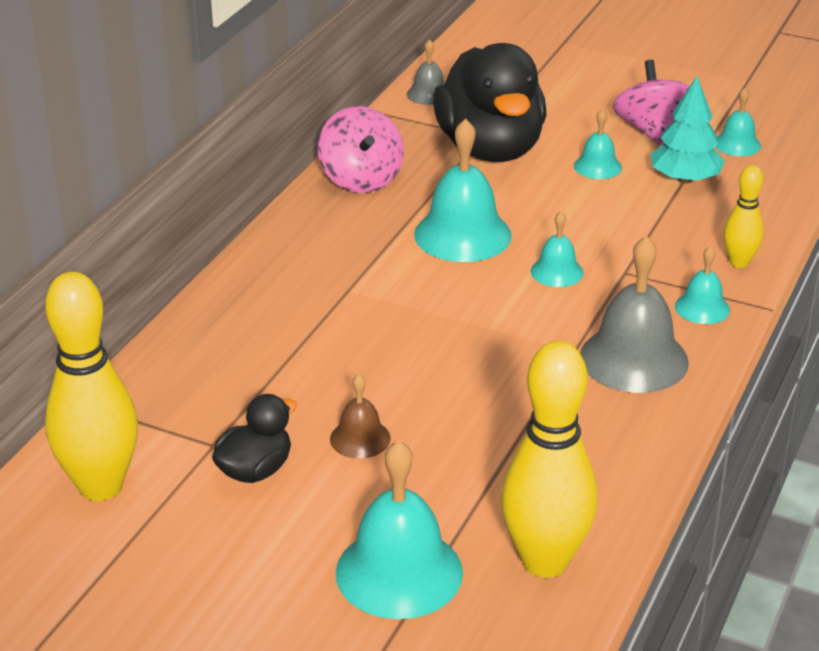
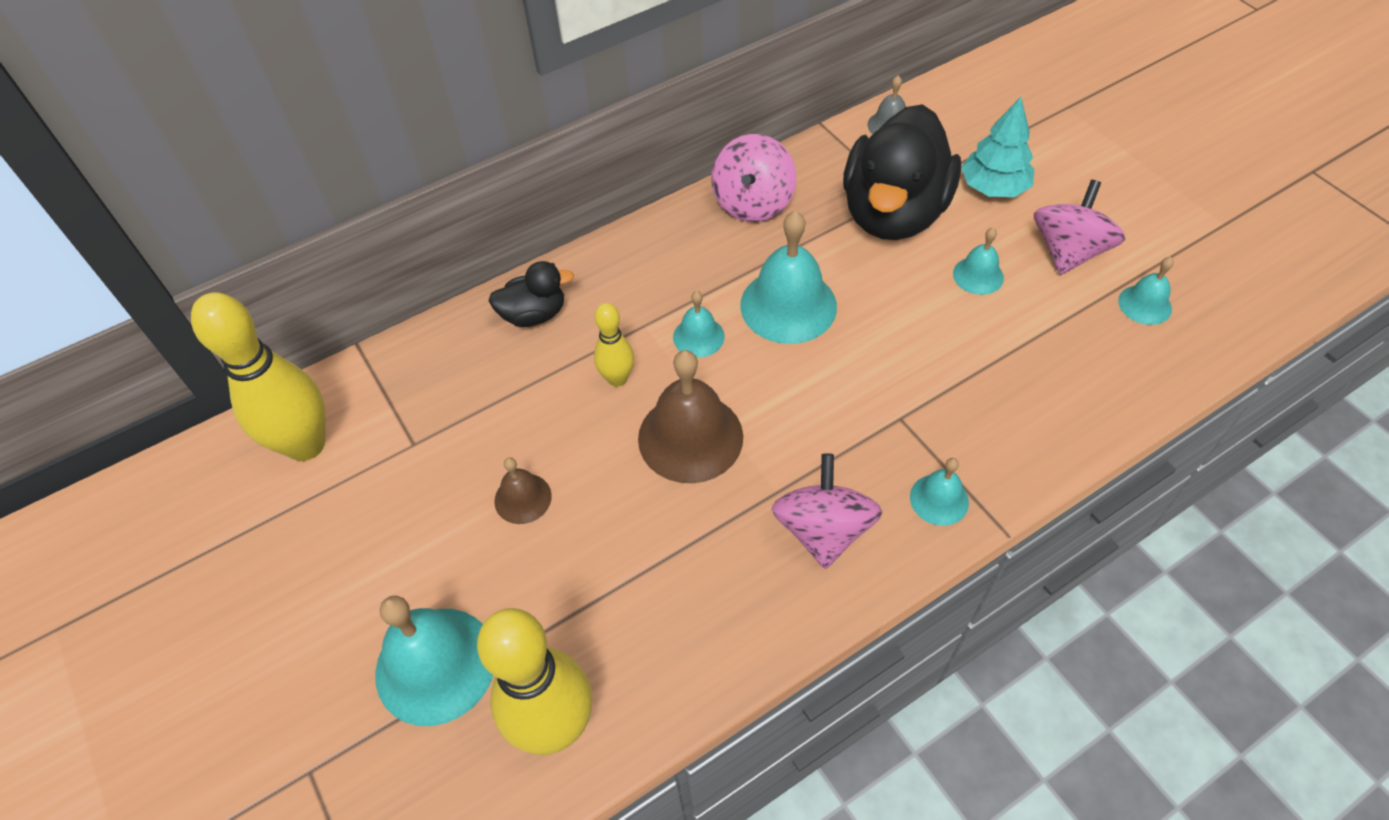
camera: 35 degrees right, 20 degrees up
(255, 470) = (420, 489): black duck -> black duck (534, 314)
(467, 345) = (690, 437): none -> brown bell
(557, 272) = (837, 388): turquoise bell -> turquoise bell (698, 336)
(634, 359) = (823, 530): grey bell -> pink spinning top
(685, 179) = (1053, 327): turquoise tree -> turquoise tree (993, 188)
(739, 262) = (1023, 459): yellow bowling pin -> yellow bowling pin (617, 378)

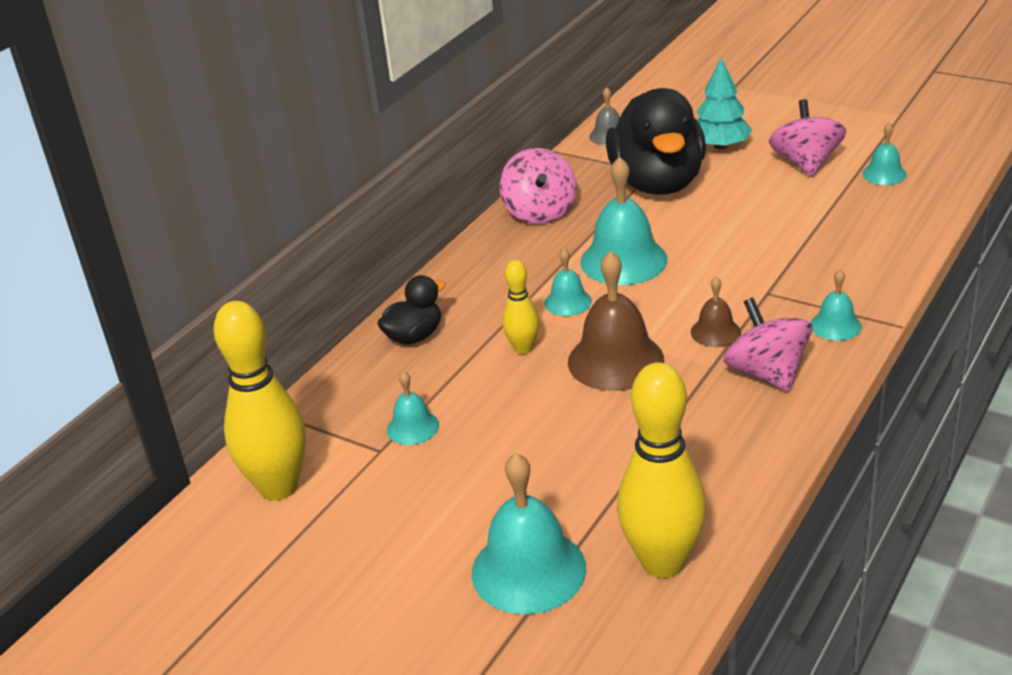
camera: 25 degrees left, 20 degrees down
(523, 498) = (509, 446): brown bell -> brown bell (715, 332)
(978, 275) = (753, 197): turquoise bell -> turquoise bell (412, 427)

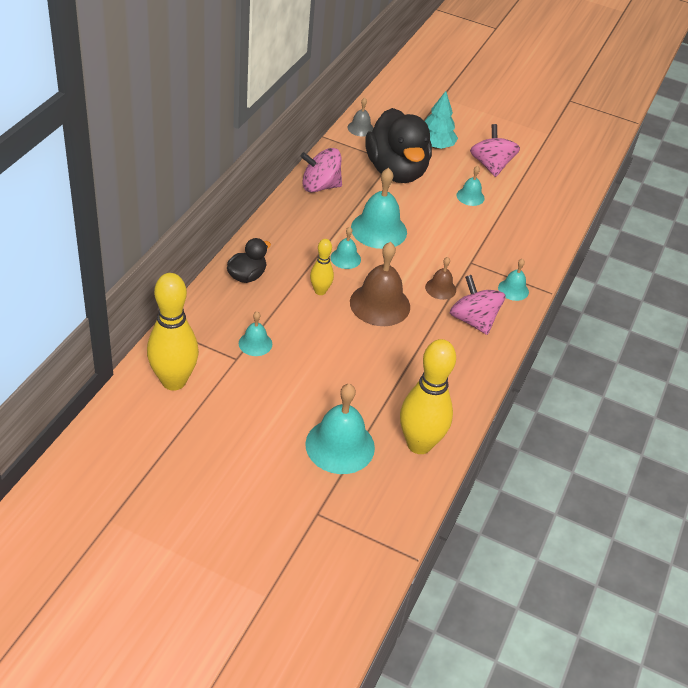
camera: 15 degrees left, 10 degrees up
(540, 212) = (320, 186): pink spinning top -> pink spinning top turned 105 degrees clockwise
(884, 174) = (540, 179): turquoise bell -> turquoise bell (470, 196)

